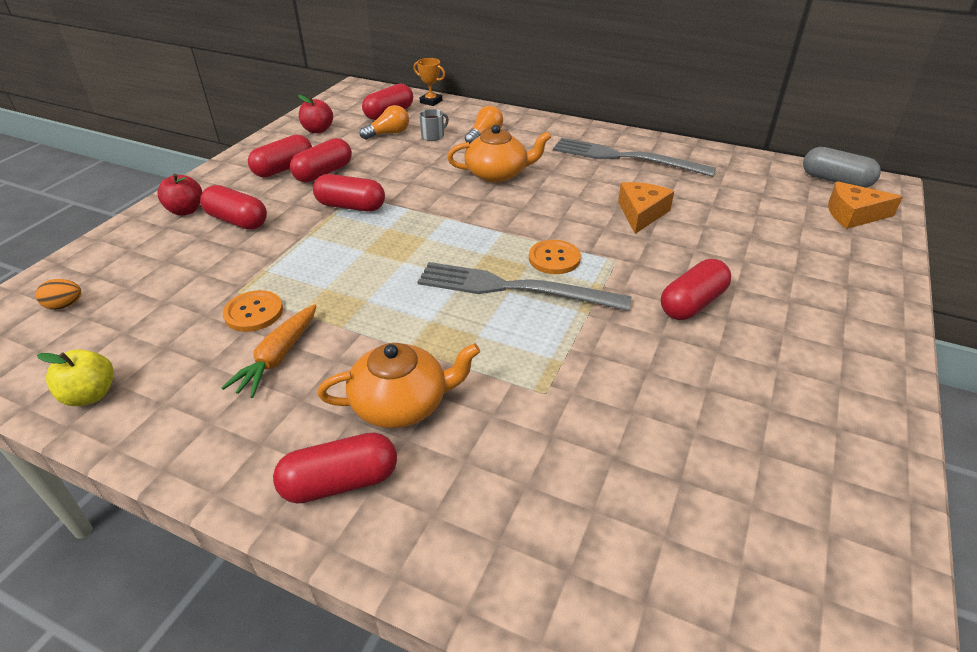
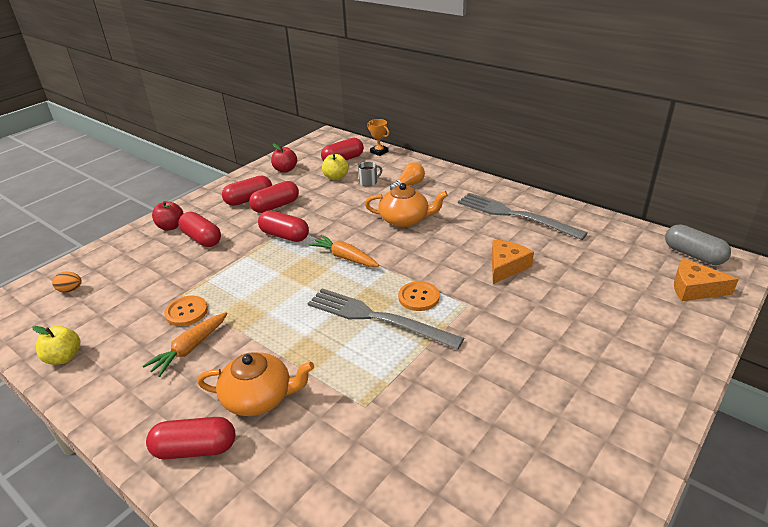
camera: 15 degrees right, 5 degrees down
(388, 134) = (336, 177): orange light bulb -> yellow apple
(441, 224) = (345, 257): none -> orange carrot
(692, 304) = (513, 351): red capsule -> none

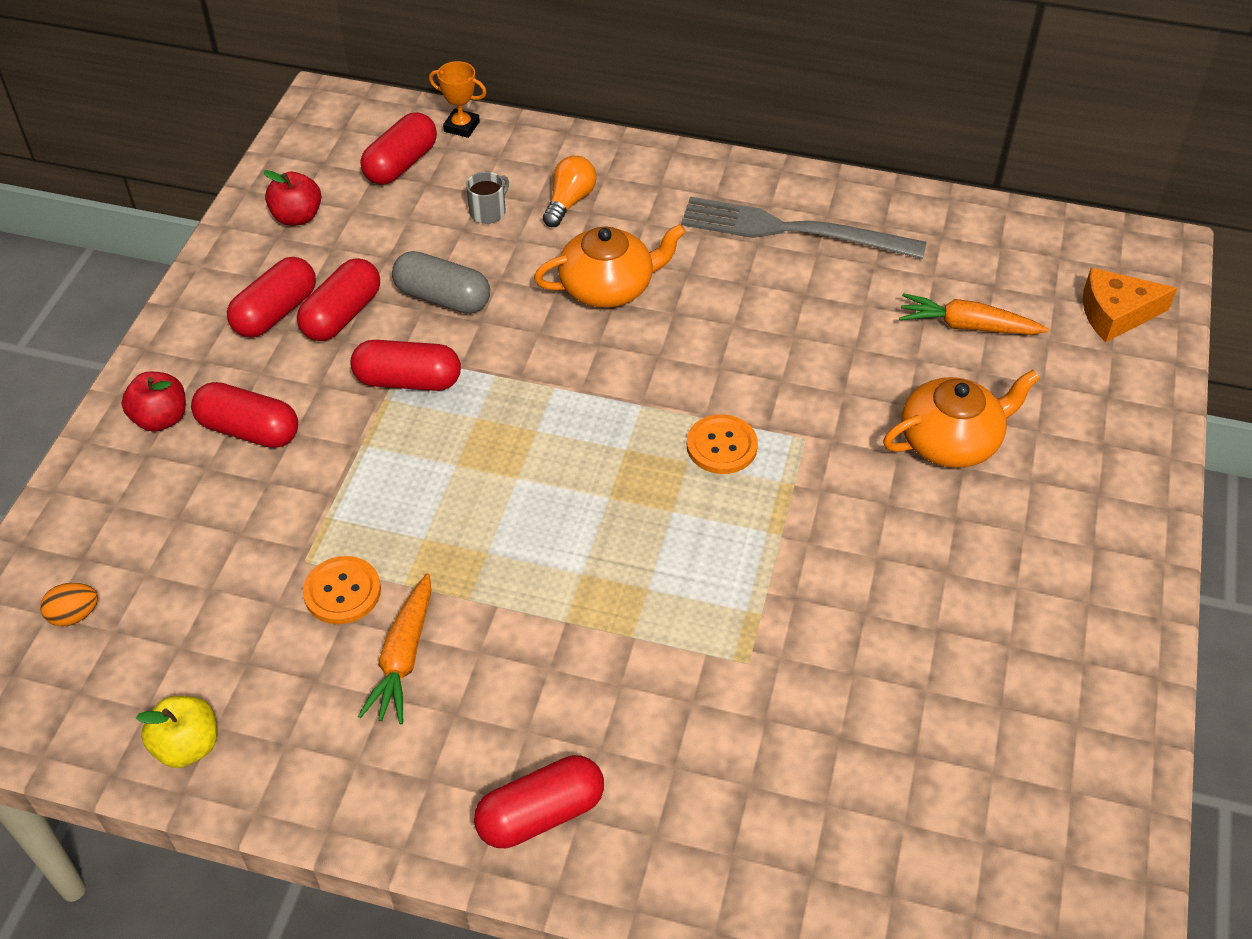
camera: 25 degrees left, 15 degrees up
(259, 397) = (580, 702): orange teapot -> orange teapot (951, 441)
(336, 177) = (415, 213): yellow apple -> none
(345, 257) = (551, 399): orange carrot -> orange carrot (967, 326)
(377, 318) = (678, 505): grey fork -> none
(506, 266) = (828, 345): orange cheese -> none
(693, 255) = (1094, 247): grey capsule -> grey capsule (443, 298)

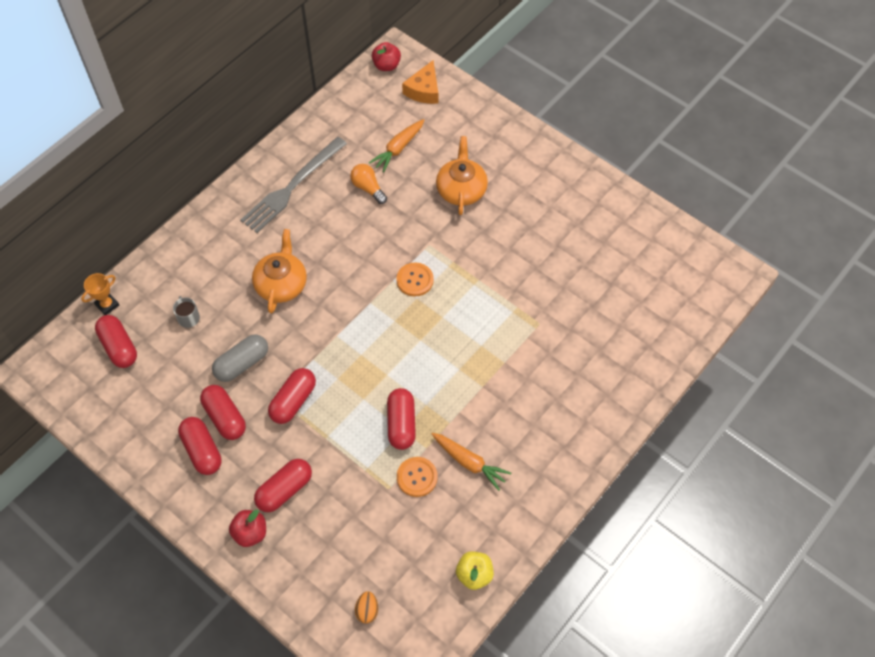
camera: 65 degrees left, 10 degrees up
(297, 217) = (129, 416): red apple -> red apple (386, 65)
(541, 814) = (578, 435): red capsule -> red capsule (401, 424)
(569, 202) = (206, 276): orange light bulb -> orange light bulb (368, 188)

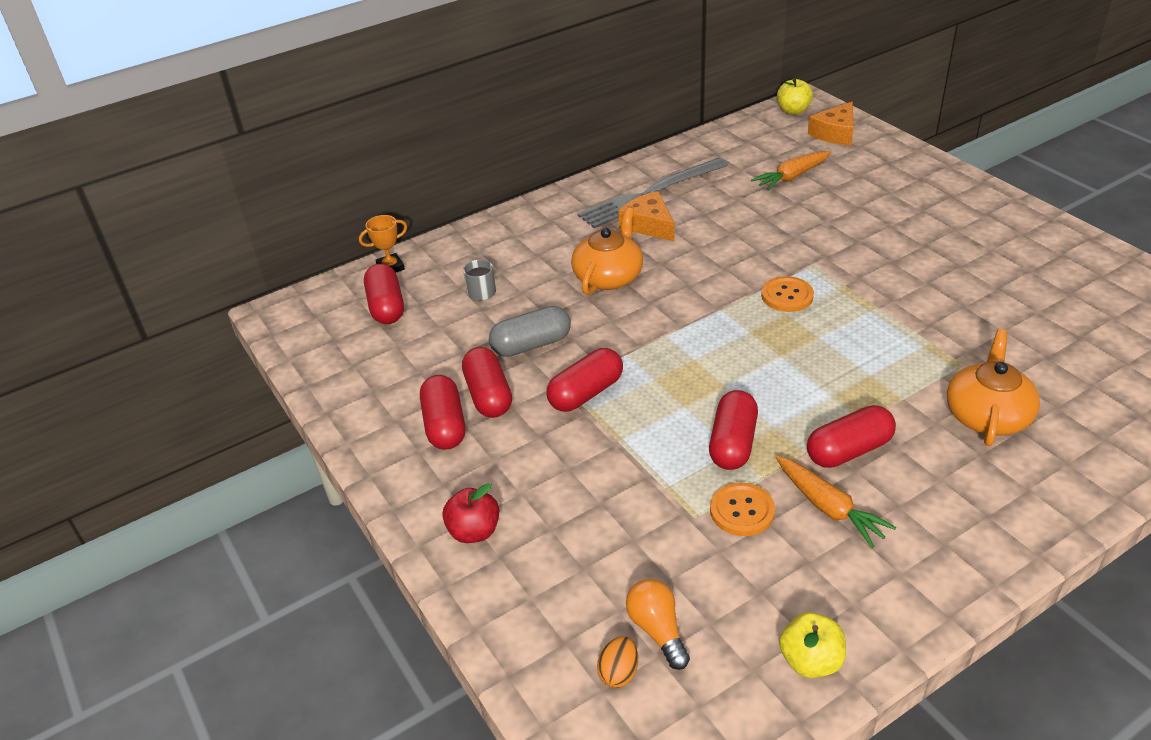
camera: 20 degrees right, 20 degrees down
(284, 490) = (541, 490): red capsule -> red capsule (849, 450)
(299, 222) = (649, 225): none -> orange cheese
(368, 188) = (745, 205): orange light bulb -> orange light bulb (657, 630)
(386, 65) = (793, 111): red apple -> yellow apple
(461, 189) = (868, 220): orange teapot -> orange teapot (987, 415)

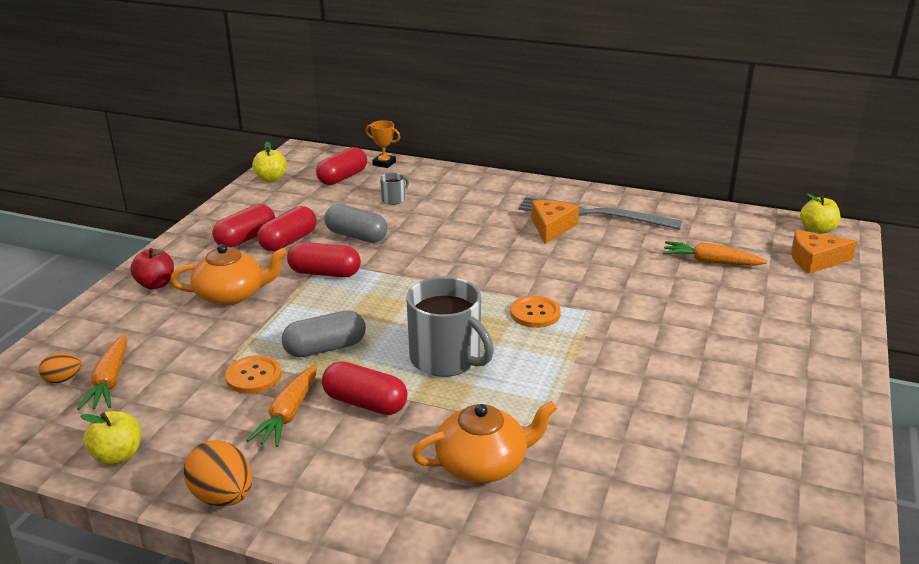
camera: 50 degrees right, 10 degrees down
(319, 358) = (271, 179): none -> yellow apple
(609, 277) = (466, 235): orange teapot -> orange teapot (231, 295)
(657, 630) = (110, 381): orange light bulb -> orange carrot
(733, 443) = (325, 348): red capsule -> grey capsule
(816, 374) = (446, 359): none -> grey mug
(933, 597) = (223, 497): none -> orange egg

